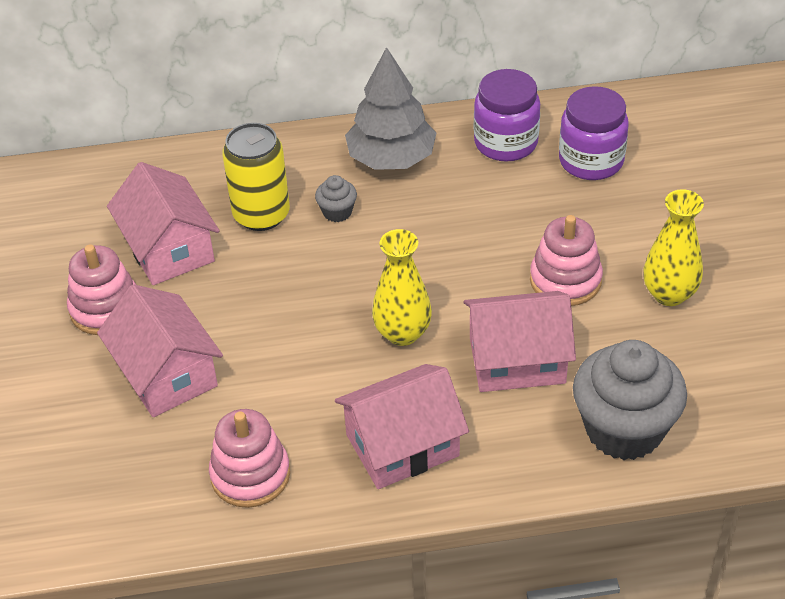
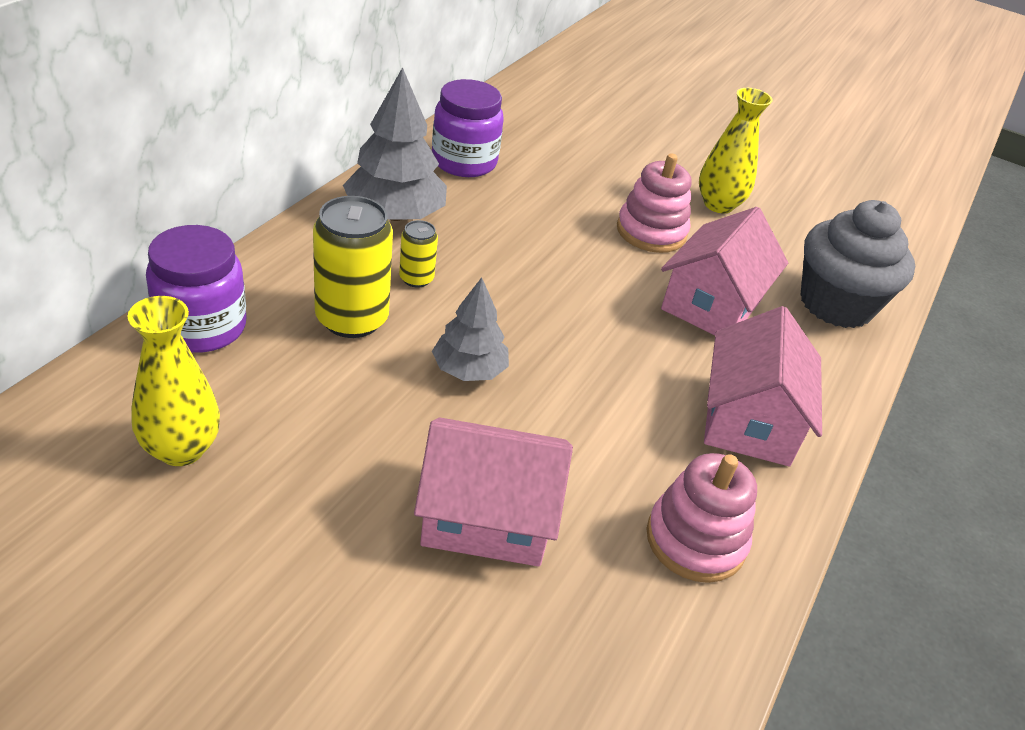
camera: 60 degrees left, 5 degrees down
(105, 309) = (327, 504): pink stacking toy -> none
(169, 248) = (306, 403): pink house -> none
(280, 290) = (469, 370): none -> grey tree
(337, 212) = (416, 278): grey cupcake -> yellow can
(402, 333) = (614, 338): yellow vase -> yellow vase (181, 449)
(591, 161) = (540, 147): purple jar -> purple jar (201, 327)

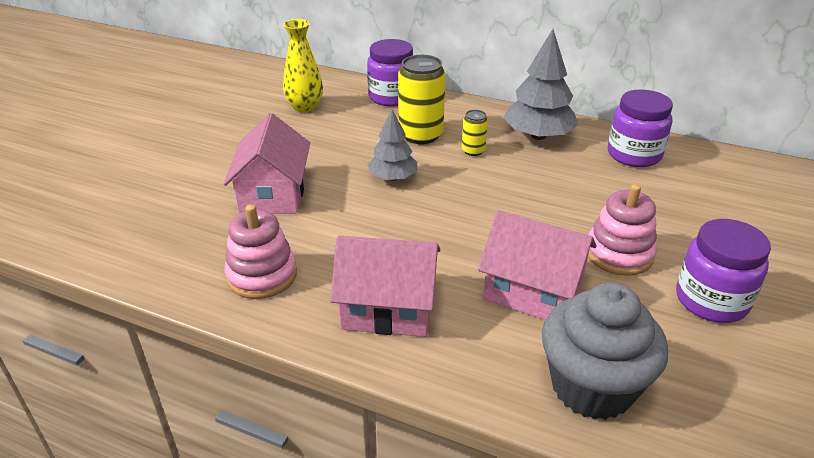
camera: 90 degrees right, 5 degrees down
(718, 205) = (711, 300): yellow vase -> purple jar

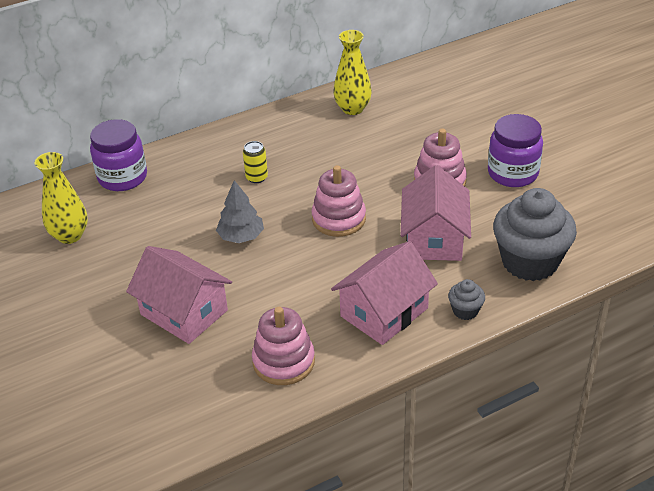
camera: 50 degrees left, 5 degrees up
(420, 135) = (201, 192): yellow can -> none
(453, 369) = (465, 311): none -> grey cupcake
(480, 217) = (339, 219): none -> pink stacking toy
(533, 291) = (434, 238): pink house -> pink house turned 60 degrees counterclockwise
(538, 136) = (277, 135): grey tree -> none
(634, 155) = (352, 109): purple jar -> yellow vase

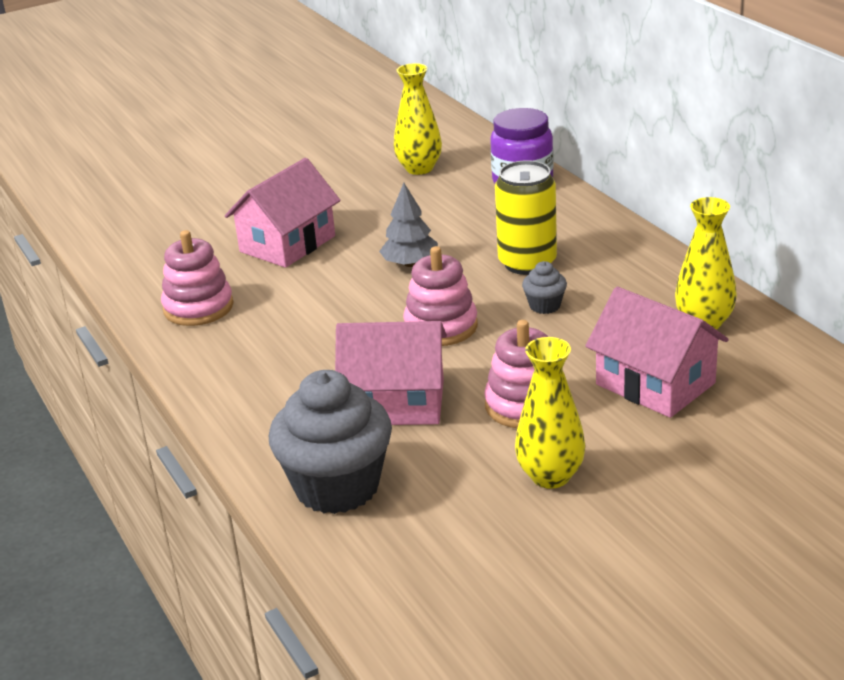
camera: 90 degrees right, 10 degrees down
(256, 177) = (527, 263): yellow can -> yellow can, size x1.95
(384, 312) = (260, 368): pink house -> pink house (655, 384)
(465, 311) = (249, 429): grey cupcake -> grey cupcake (545, 306)
(513, 173) = (550, 476): purple jar -> yellow vase

